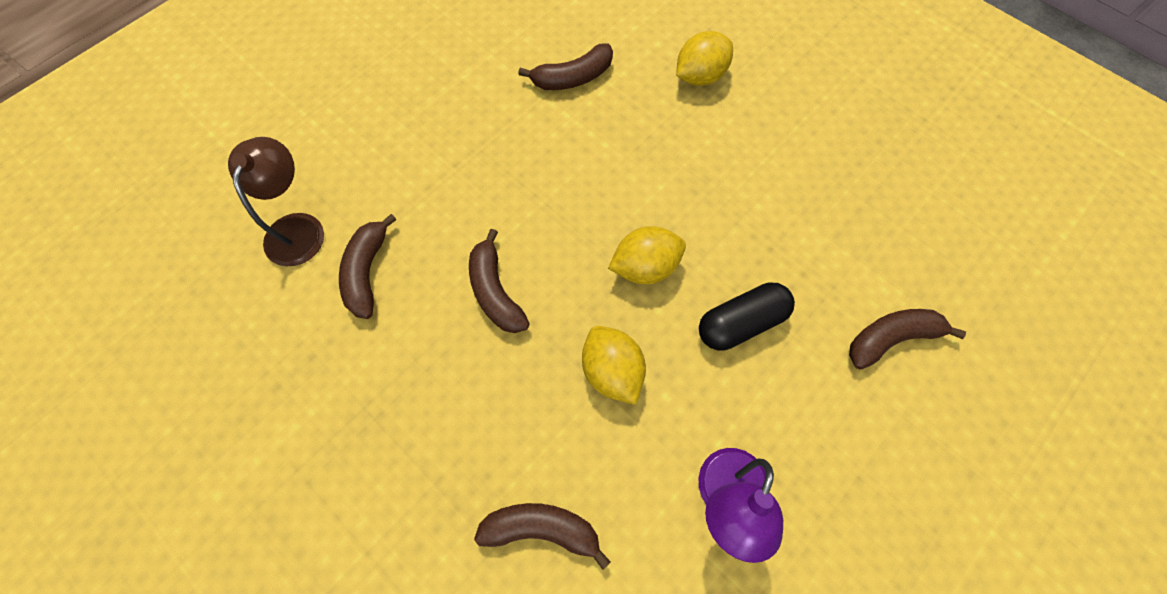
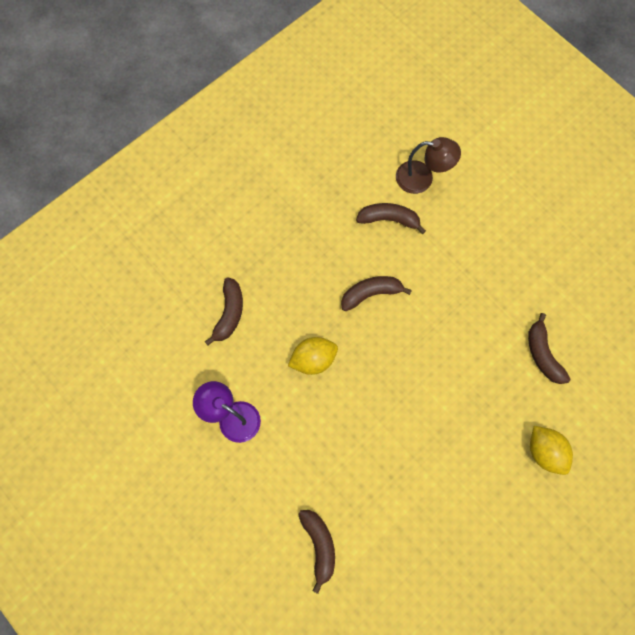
camera: 95 degrees right, 5 degrees up
(645, 267) = (382, 388): yellow lemon -> none
(741, 323) = (338, 445): black capsule -> none

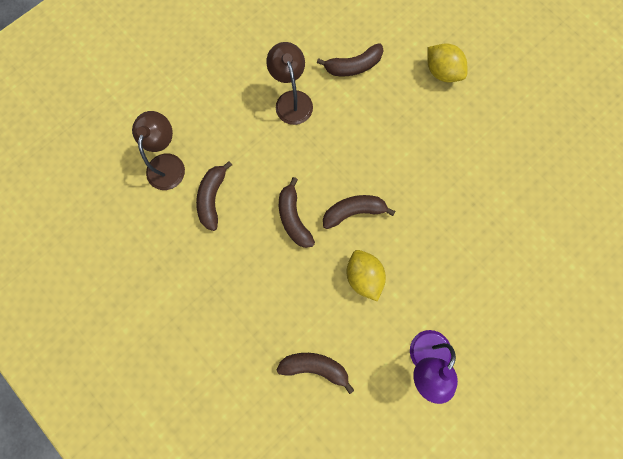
camera: 90 degrees left, 5 degrees up
(319, 545) = (541, 270): brown banana -> brown banana (353, 211)
(498, 291) = (291, 100): none -> brown lamp
(544, 452) = (442, 72): yellow lemon -> yellow lemon turned 75 degrees clockwise

